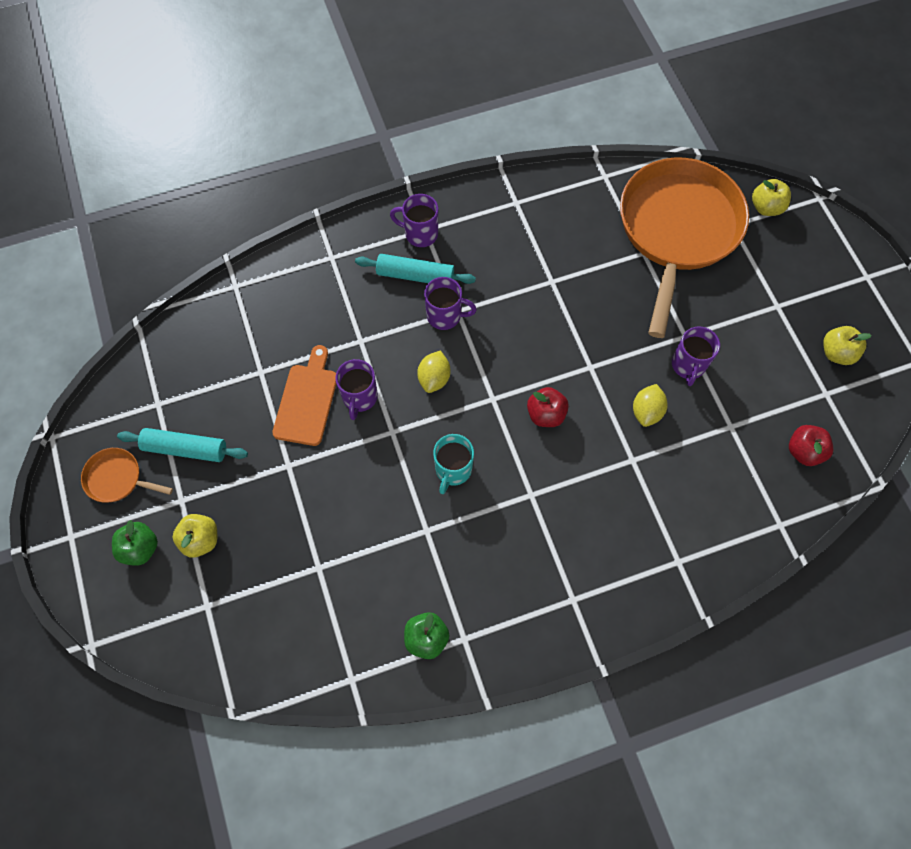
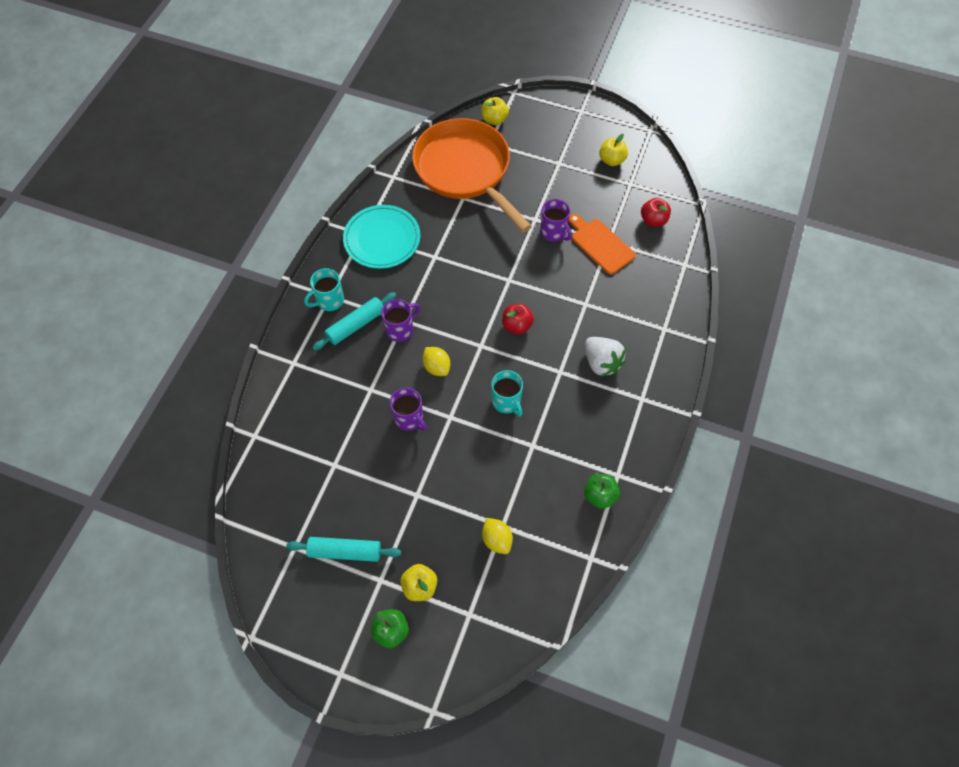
camera: 50 degrees left, 5 degrees down
(117, 478) = (325, 612): orange pan -> none
(185, 448) = (345, 551): turquoise rolling pin -> turquoise rolling pin turned 45 degrees clockwise
(307, 400) = (381, 451): orange cutting board -> orange cutting board (600, 244)
(420, 234) = (329, 301): purple mug -> turquoise mug
(527, 222) = (382, 239): none -> turquoise plate
(578, 527) = (601, 363): none -> white strawberry
(646, 411) = (562, 274): yellow lemon -> yellow lemon (497, 539)

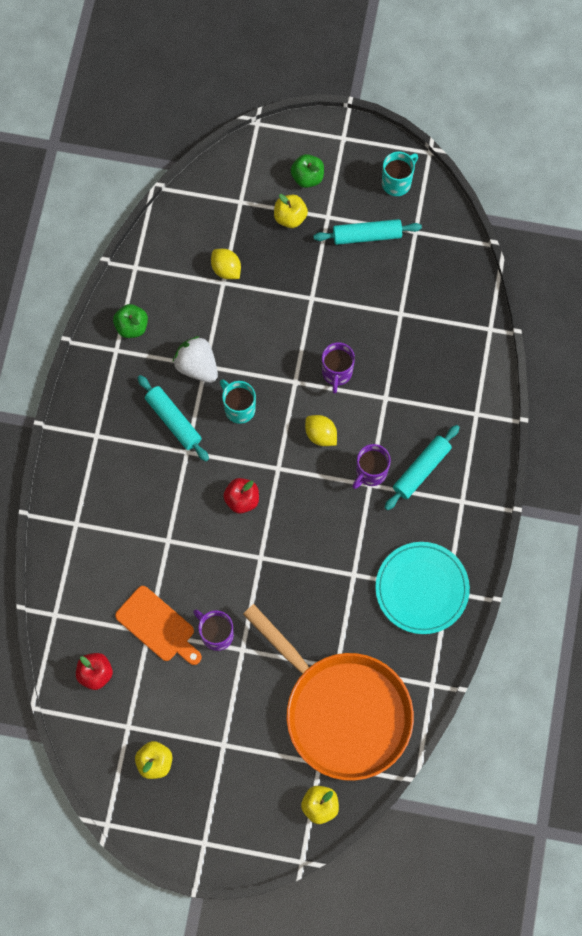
camera: 170 degrees right, 10 degrees up
(329, 301) = (460, 495): turquoise mug -> turquoise mug (397, 182)
(409, 419) = (337, 373): purple mug -> purple mug turned 120 degrees counterclockwise
(569, 400) = (173, 421): none -> turquoise rolling pin
(601, 363) = (143, 470): white strawberry -> white strawberry (197, 366)

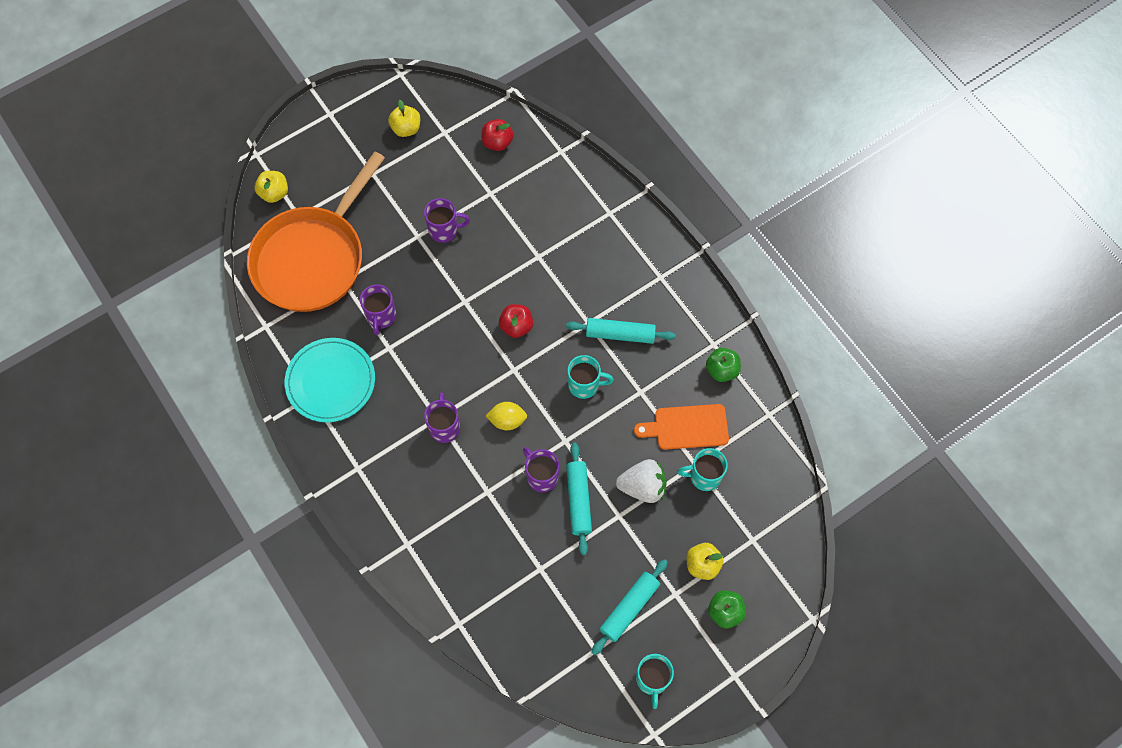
camera: 135 degrees right, 5 degrees down
(158, 626) = (487, 202): orange cutting board -> orange cutting board (687, 427)
(197, 366) = (645, 386): white strawberry -> white strawberry (642, 487)
(226, 269) = (704, 476): yellow lemon -> turquoise mug
(335, 606) = (381, 316): none -> purple mug
(341, 710) = (313, 258): orange pan -> orange pan turned 60 degrees counterclockwise
(421, 470) = (409, 463): turquoise rolling pin -> turquoise rolling pin (579, 500)

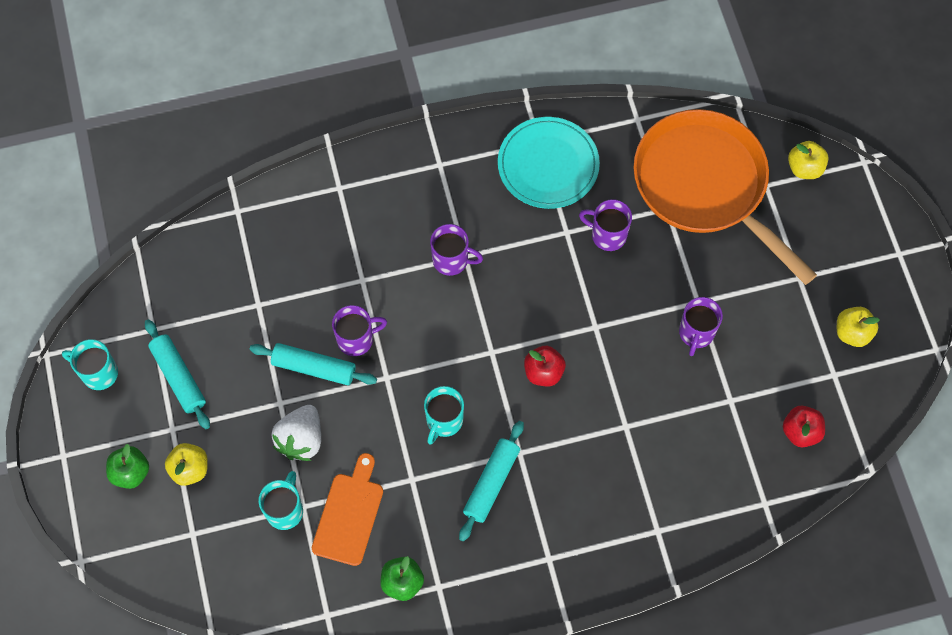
camera: 110 degrees right, 0 degrees up
(507, 420) = (434, 325): yellow lemon -> none

